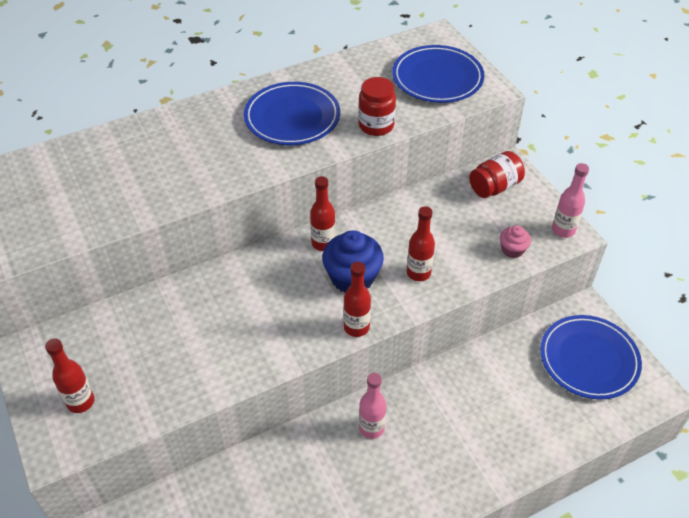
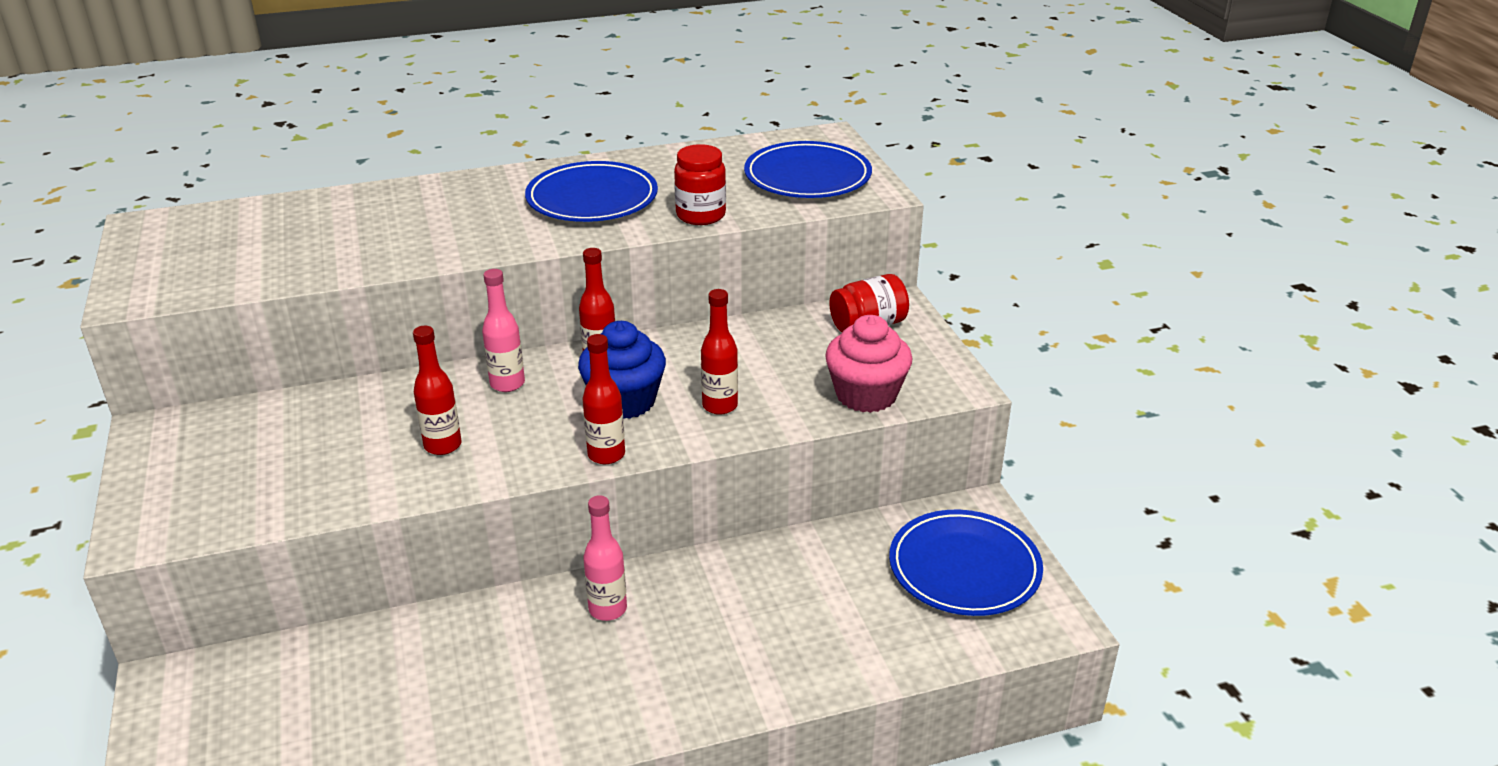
camera: 10 degrees right, 15 degrees down
(80, 402) = (197, 491): red bottle -> red bottle (443, 445)
(512, 250) = (866, 395): pink cupcake -> pink cupcake, size x1.89
(563, 230) = (949, 381): pink bottle -> pink bottle (507, 384)

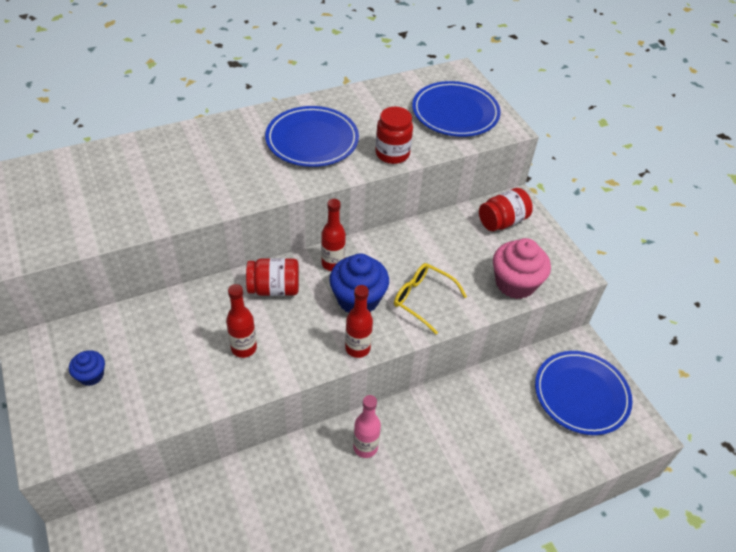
camera: 10 degrees left, 15 degrees up
(222, 463) = (91, 375): none -> blue cupcake
(507, 384) = (274, 288): pink bottle -> red jar
(720, 406) = (422, 299): red bottle -> yellow glasses

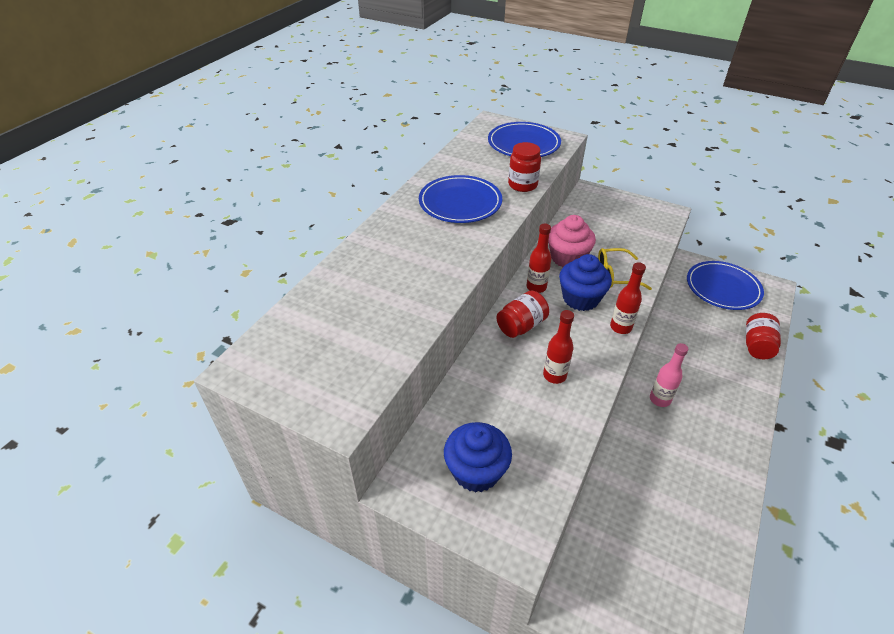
camera: 35 degrees left, 5 degrees down
(91, 375) = (476, 471): blue cupcake -> blue cupcake, size x1.89
(502, 221) = (597, 205): red jar -> red jar (757, 346)
(515, 283) = (650, 235): pink cupcake -> pink cupcake (567, 258)

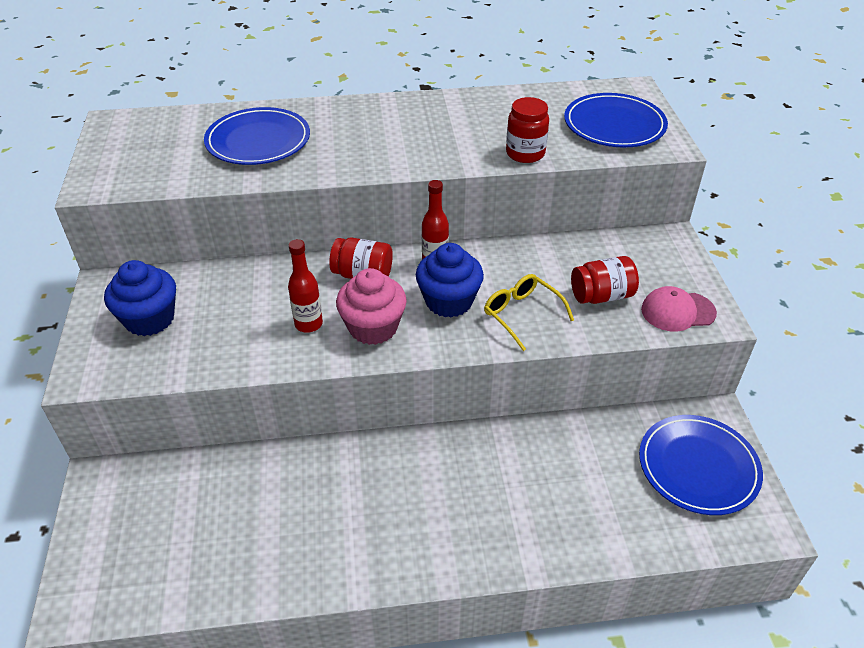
camera: 55 degrees right, 0 degrees up
(460, 202) = (442, 130): blue plate -> blue plate (258, 141)
(567, 258) = (512, 267): pink cupcake -> pink cupcake (373, 327)
(620, 327) = (429, 348): red bottle -> none
(654, 220) = (677, 311): none -> pink cap
(660, 399) = (418, 464): pink bottle -> none
(757, 346) = (610, 538): red jar -> red jar (601, 296)

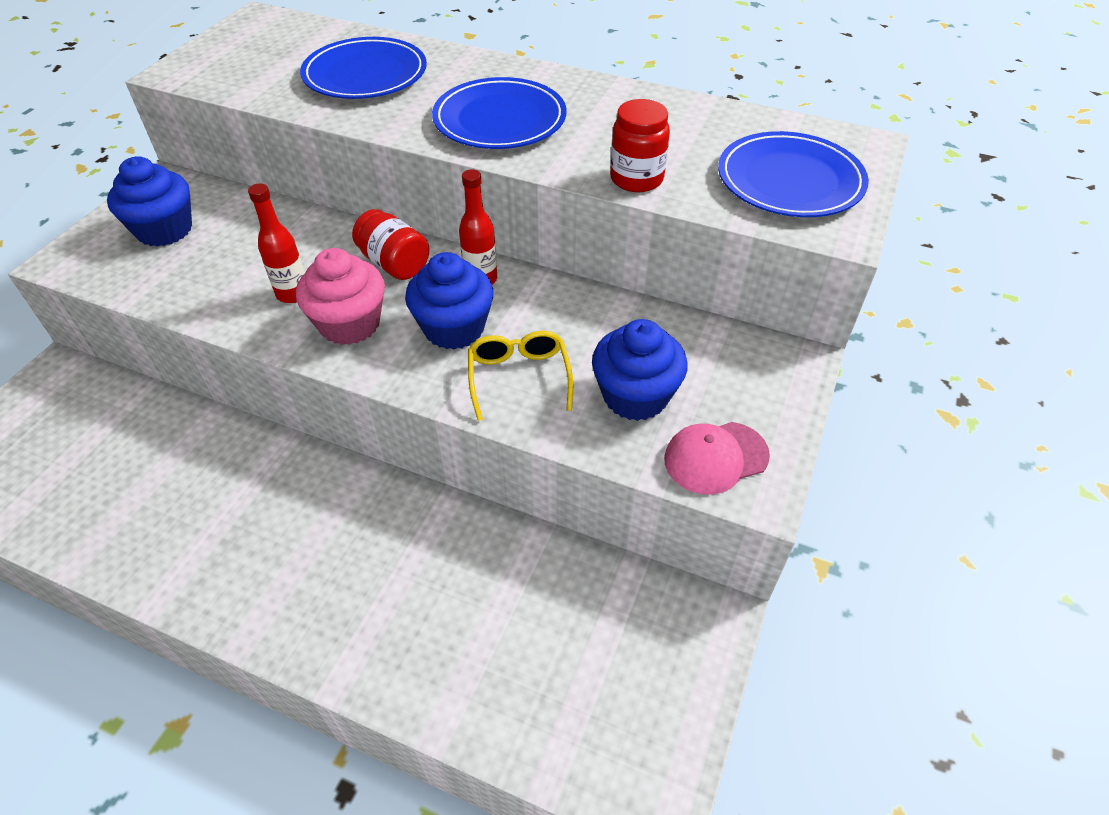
camera: 30 degrees right, 5 degrees up
(601, 296) = (635, 396): red jar -> blue cupcake
(677, 311) = (715, 457): pink cap -> pink cap turned 45 degrees counterclockwise
(698, 467) = (633, 670): blue plate -> blue plate (500, 120)

